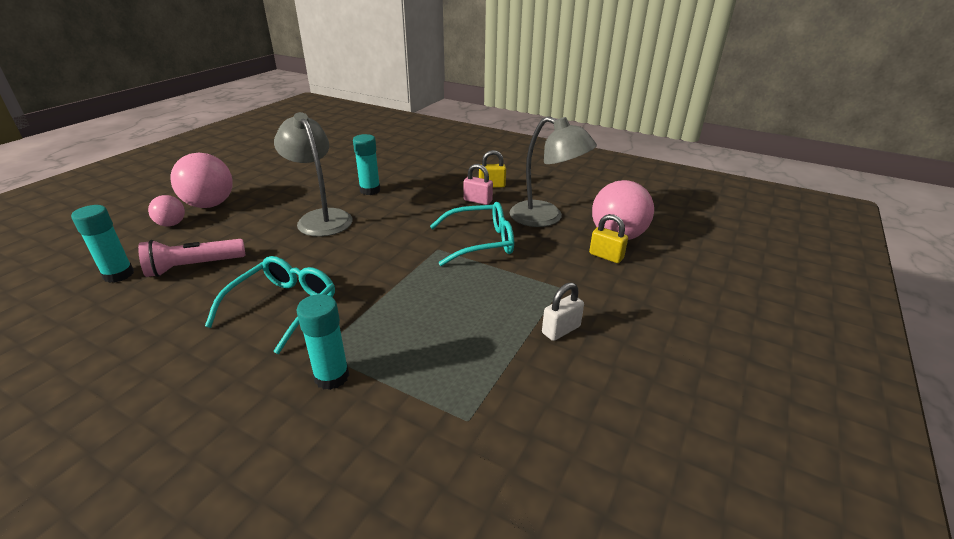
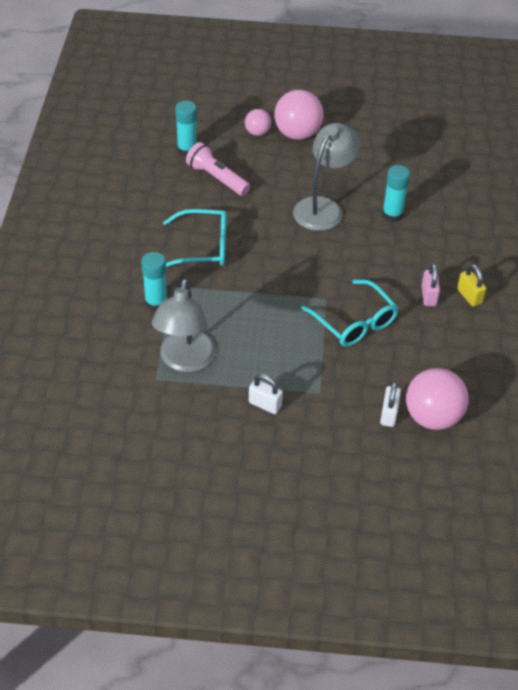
camera: 65 degrees right, 15 degrees up
(546, 218) = (431, 356): grey lamp -> grey lamp (185, 361)
(606, 256) = (389, 414): yellow padlock -> white padlock

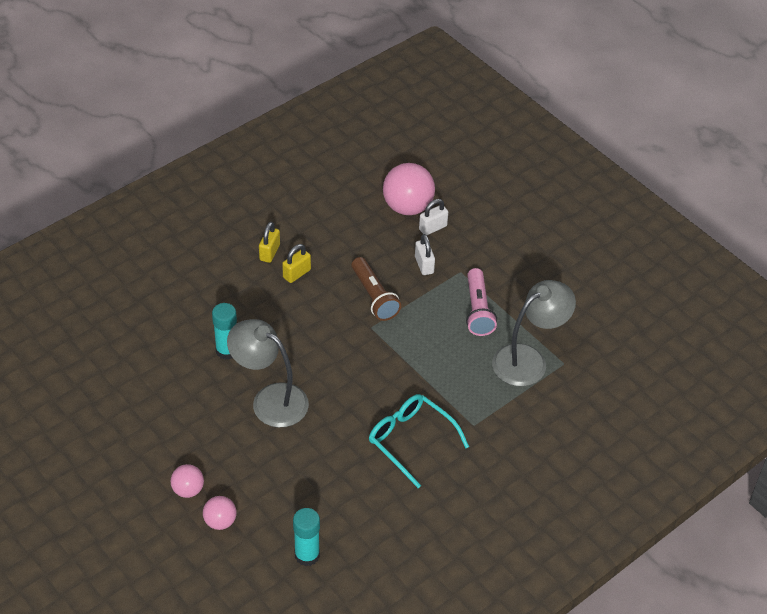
camera: 135 degrees left, 0 degrees up
(156, 302) = (502, 421): turquoise glue stick -> none
(217, 178) = (319, 499): pink flashlight -> pink flashlight (478, 310)
(265, 404) = (506, 291): white padlock -> white padlock (424, 265)
(297, 134) = (188, 490): pink ball -> pink ball, size x0.54
(323, 207) = (270, 399): grey lamp -> grey lamp turned 45 degrees clockwise
(354, 322) = (374, 296): turquoise glasses -> brown flashlight
(428, 296) = (297, 274): pink padlock -> yellow padlock

